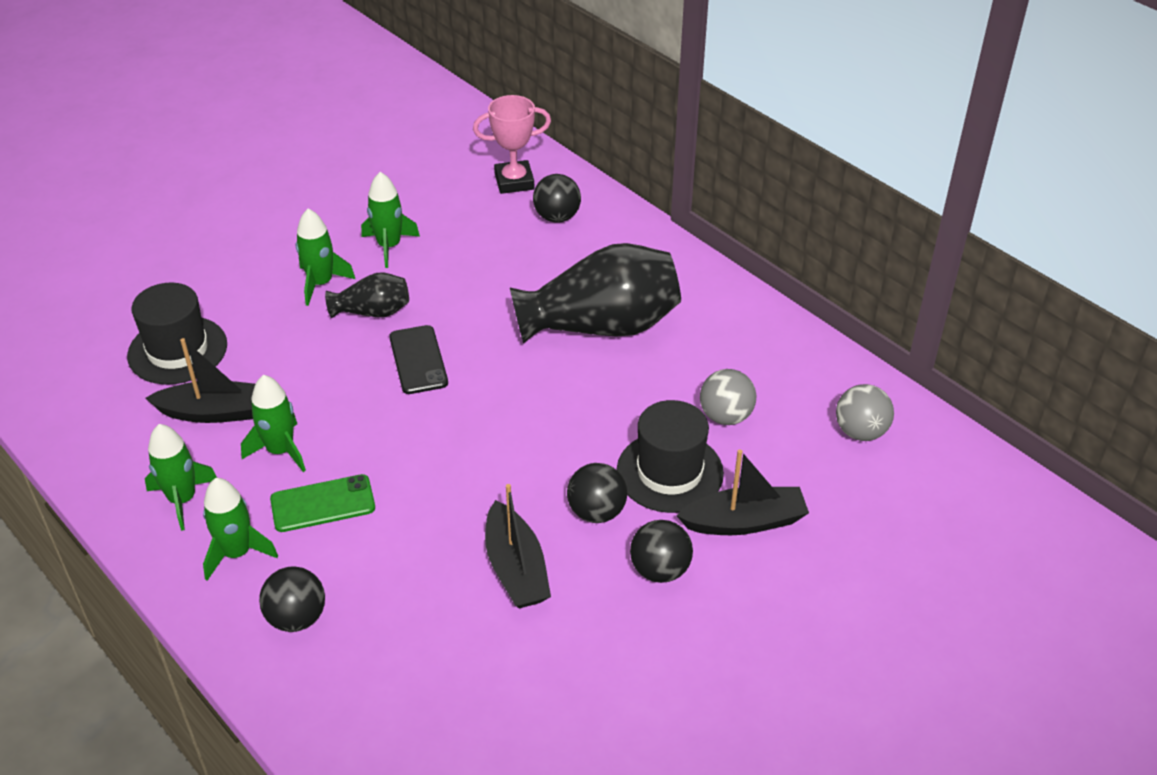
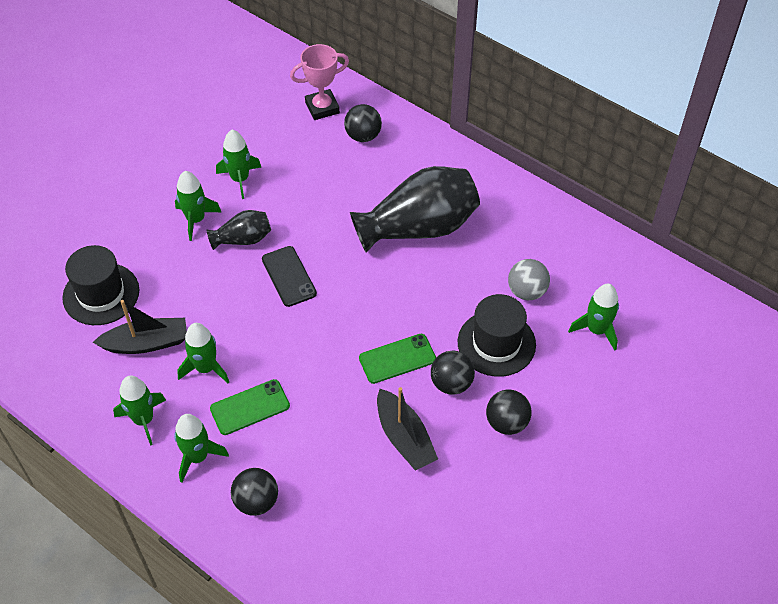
camera: 10 degrees left, 10 degrees up
(532, 473) = (397, 359): none -> green phone
(744, 522) = (558, 375): black boat -> none
(810, 474) = (596, 330): none -> green rocket
(860, 432) = (625, 290): grey ball -> none

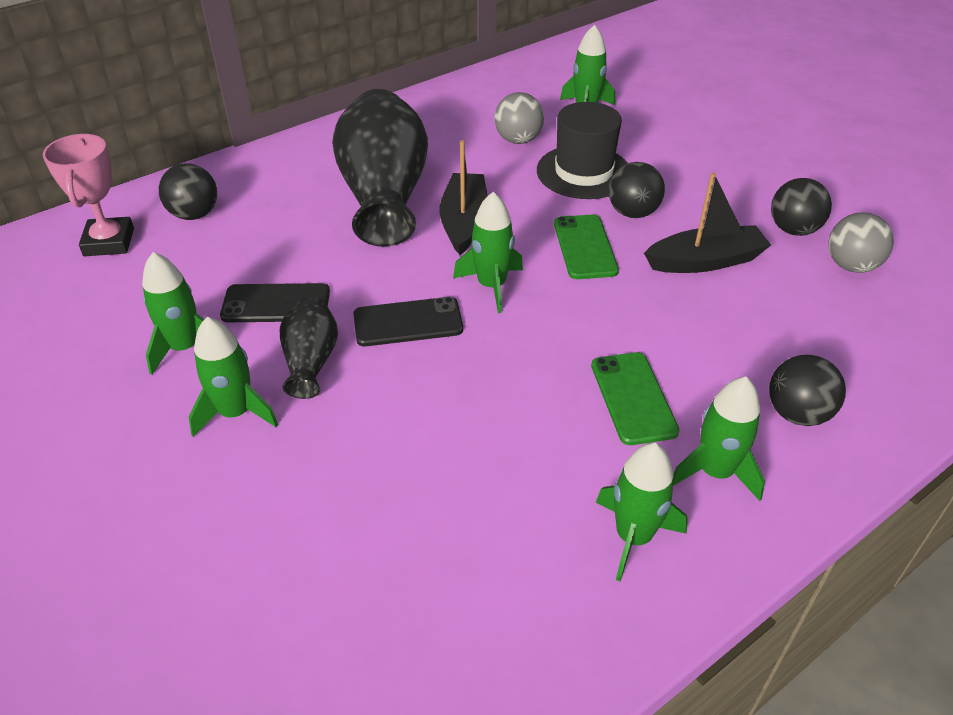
camera: 75 degrees left, 10 degrees down
(101, 294) = (333, 573): black hat -> none
(146, 343) = (473, 513): black boat -> black boat (464, 222)
(206, 368) = (548, 440): green rocket -> green rocket (491, 286)
(288, 207) = (276, 304): none -> black phone
(430, 540) = (851, 266): none -> grey ball
(506, 423) = (694, 185): black ball -> black ball (793, 230)

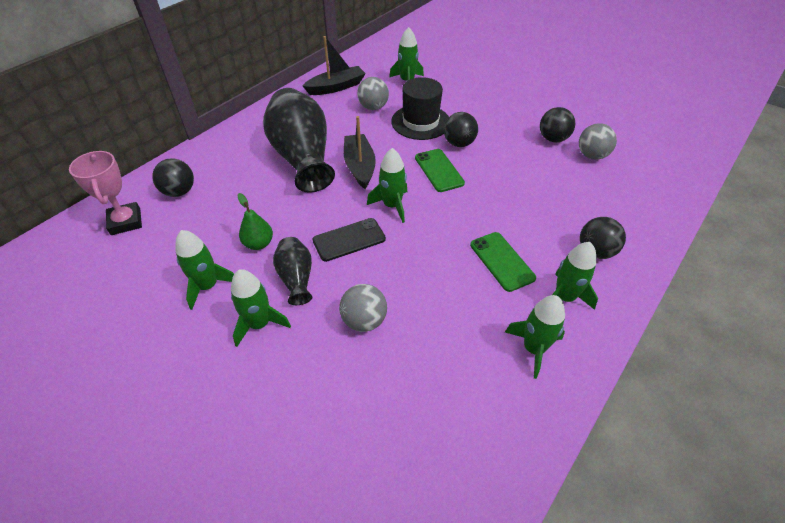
camera: 15 degrees left, 5 degrees up
(276, 304) = (258, 244): black phone -> green pear
(386, 440) = (364, 320): none -> grey ball
(705, 261) = (511, 167): black boat -> black boat (336, 87)

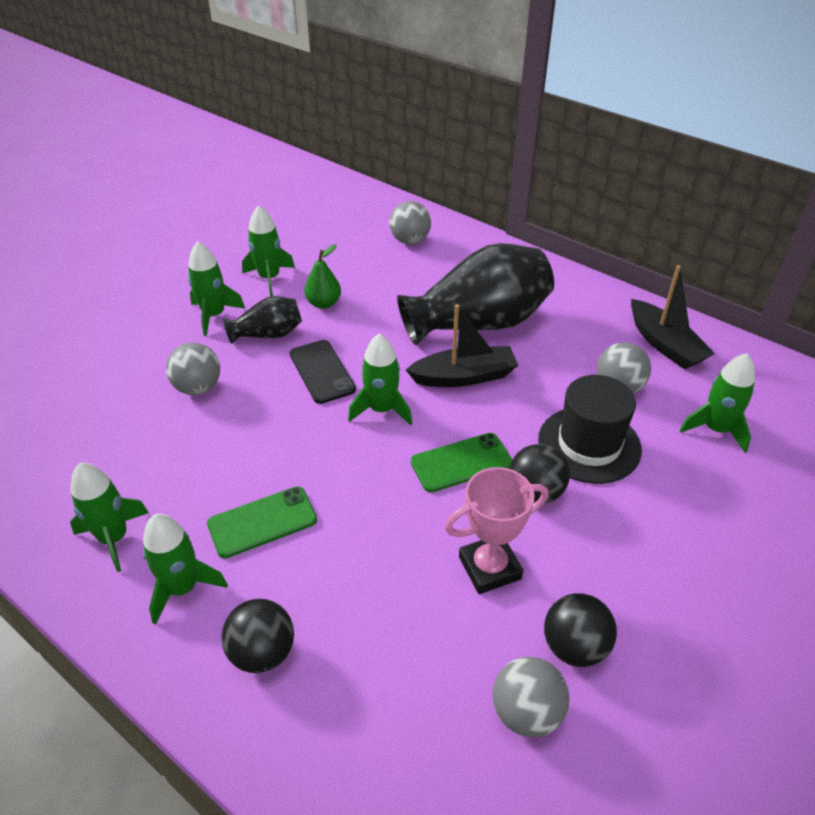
camera: 90 degrees right, 5 degrees down
(126, 222) = (364, 217): pink trophy -> pink trophy (489, 568)
(179, 192) = (410, 240): black ball -> grey ball

